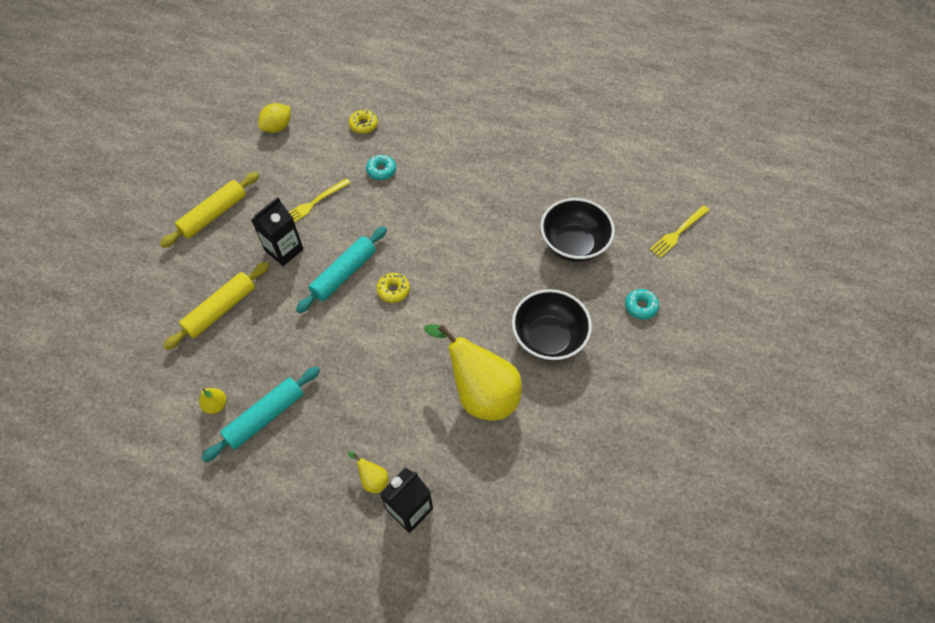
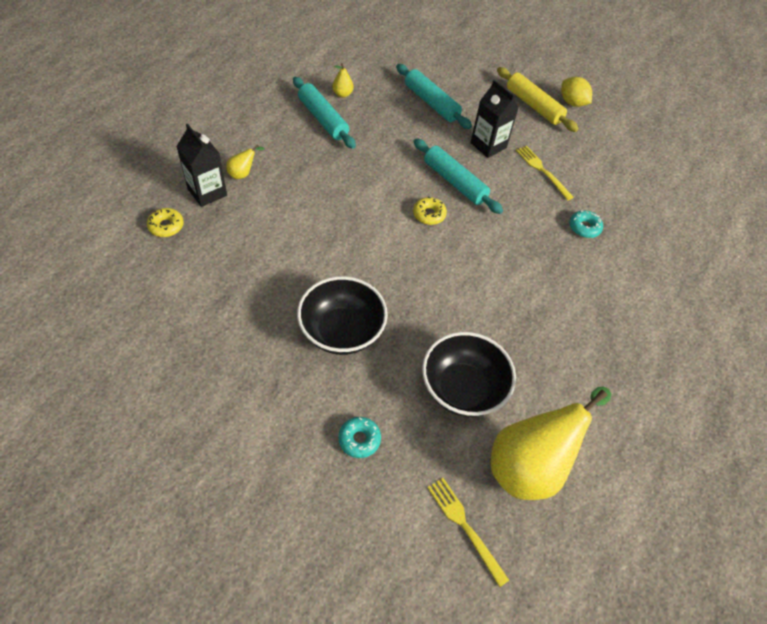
camera: 95 degrees right, 5 degrees down
(221, 309) = (431, 103): yellow rolling pin -> turquoise rolling pin
(277, 127) = (643, 155): yellow lemon -> yellow lemon (572, 103)
(363, 125) = (651, 222): yellow donut -> yellow donut (166, 226)
(480, 393) = (297, 260): yellow pear -> yellow pear (530, 465)

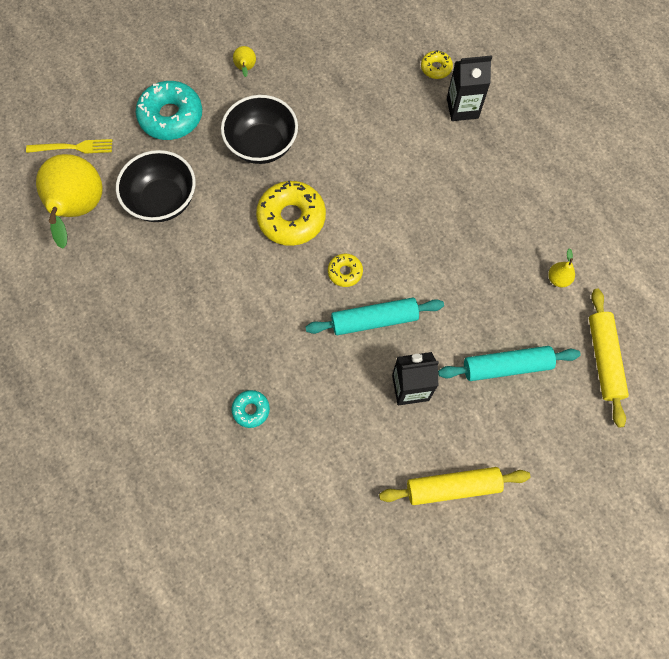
camera: 125 degrees right, 15 degrees up
(243, 174) = (473, 143): yellow pear -> yellow pear (246, 69)
(323, 119) = (524, 241): turquoise rolling pin -> none
(359, 439) = (171, 117): turquoise donut -> turquoise donut, size x2.00
(388, 60) = (603, 359): none -> yellow rolling pin
(406, 272) = (291, 218): none -> yellow donut
(542, 171) = (346, 422): yellow fork -> none
(572, 103) = (438, 543): yellow lemon -> none

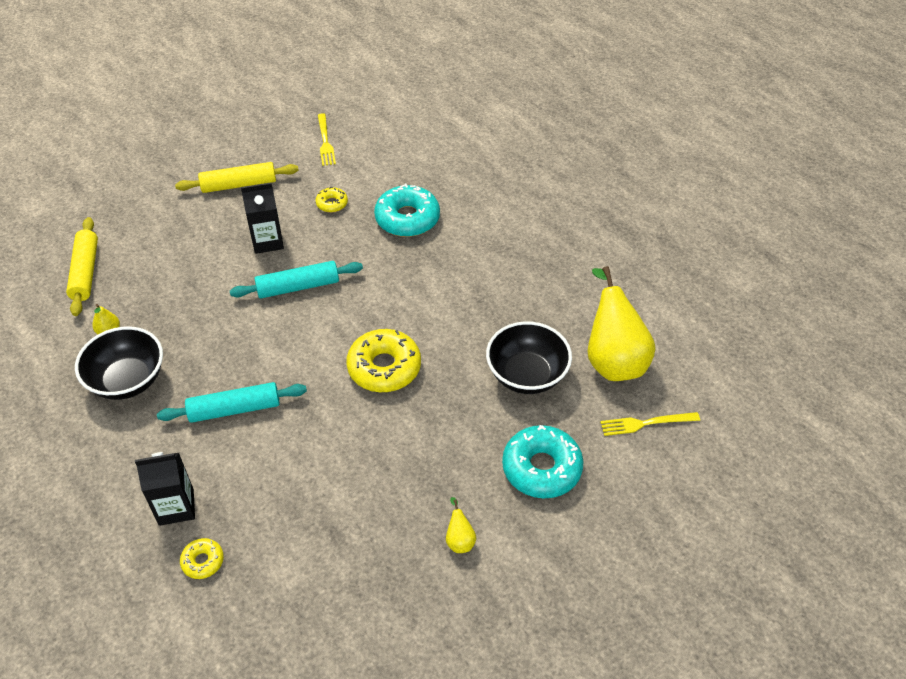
camera: 175 degrees right, 20 degrees down
(251, 410) = (407, 219): turquoise donut -> turquoise donut, size x2.00
(262, 145) = (425, 442): black bowl -> black bowl (128, 380)
(345, 272) = (326, 323): yellow donut -> yellow donut (332, 203)
(346, 564) = (325, 142): none -> yellow fork
(506, 366) = (178, 261): turquoise rolling pin -> turquoise rolling pin (234, 409)

